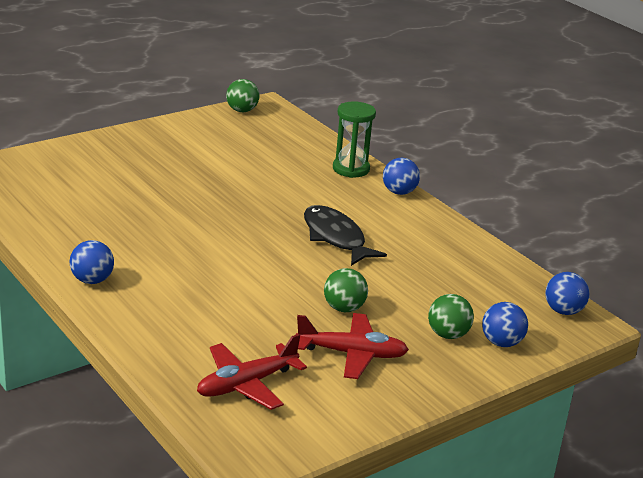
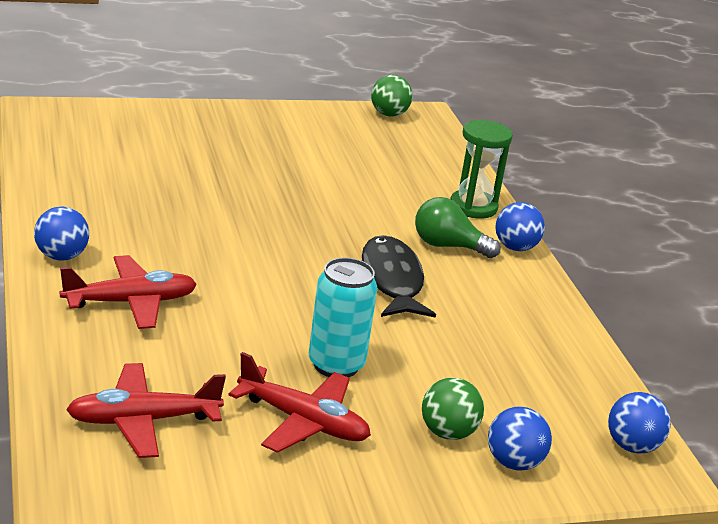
camera: 20 degrees right, 0 degrees up
(170, 302) = (131, 302): none -> red plane
(344, 308) = (336, 365): green ball -> turquoise can
(355, 202) = (448, 246): none -> green light bulb

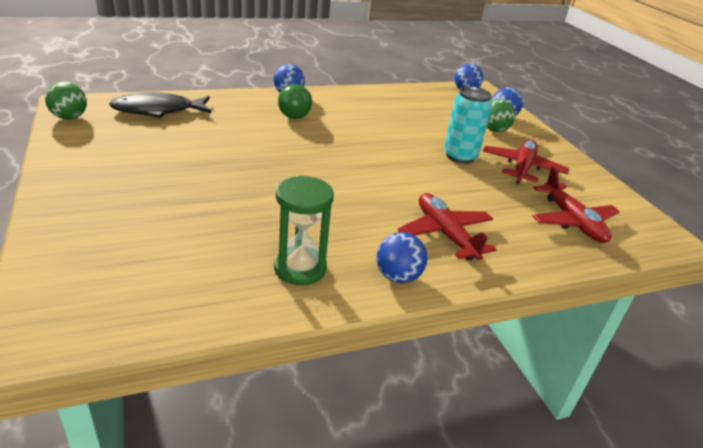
camera: 95 degrees left, 5 degrees up
(391, 280) = (351, 134): black fish -> black fish (158, 110)
(473, 207) = (237, 101): green hourglass -> green hourglass (300, 268)

